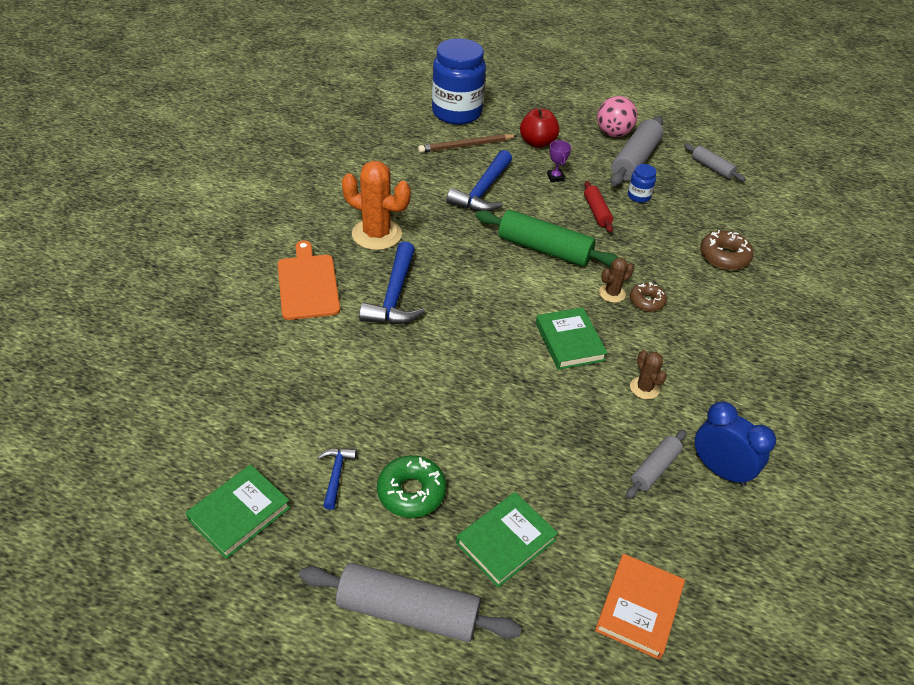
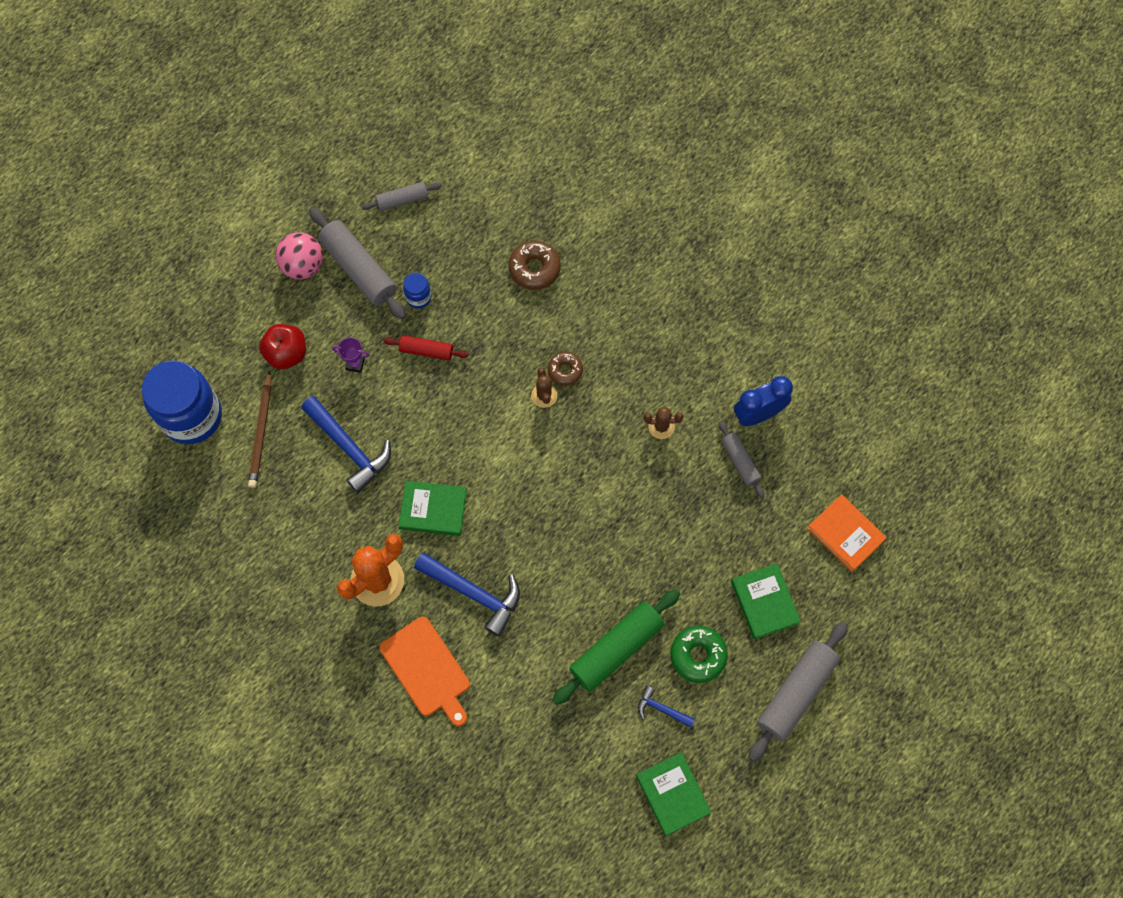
camera: 65 degrees left, 25 degrees up
(308, 284) = (427, 670): orange cutting board -> orange cutting board turned 135 degrees counterclockwise
(544, 249) = (461, 427): green rolling pin -> green rolling pin (616, 649)
(569, 341) = (588, 462): green book -> green book (433, 510)

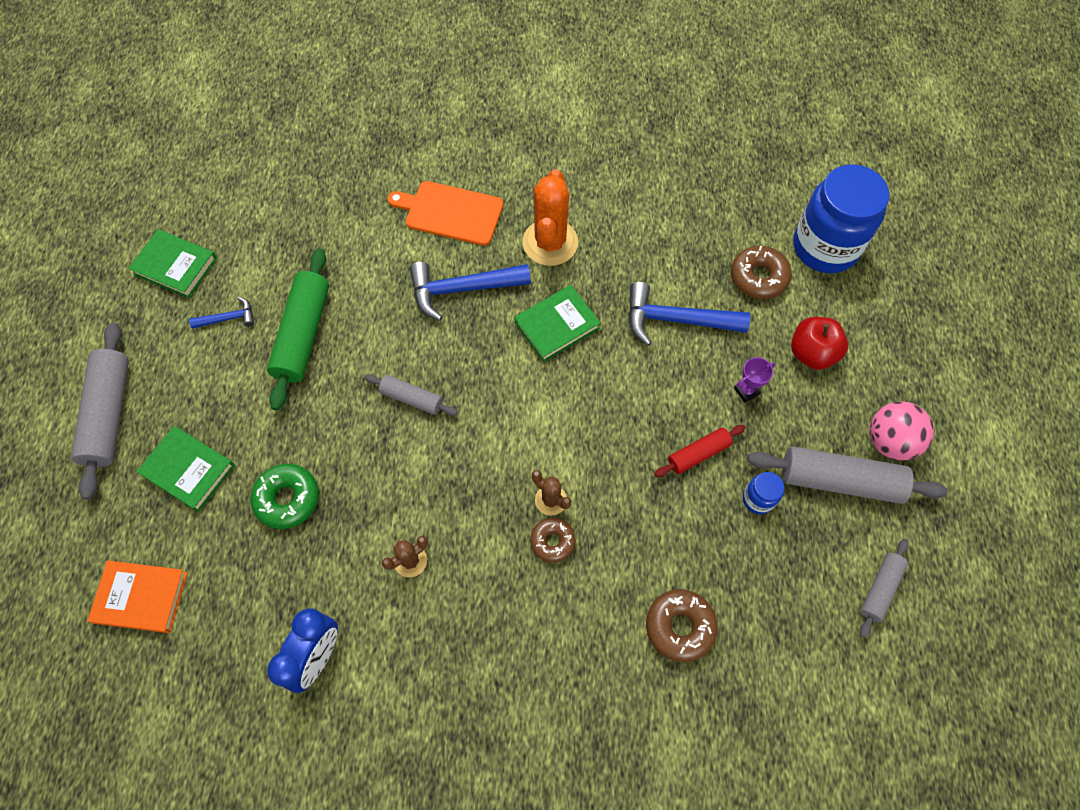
camera: 140 degrees right, 5 degrees down
(261, 432) = (758, 277): brown pencil -> brown donut
(698, 655) = (224, 380): green donut -> green donut (287, 499)
(740, 461) = (302, 588): grey rolling pin -> grey rolling pin (412, 398)

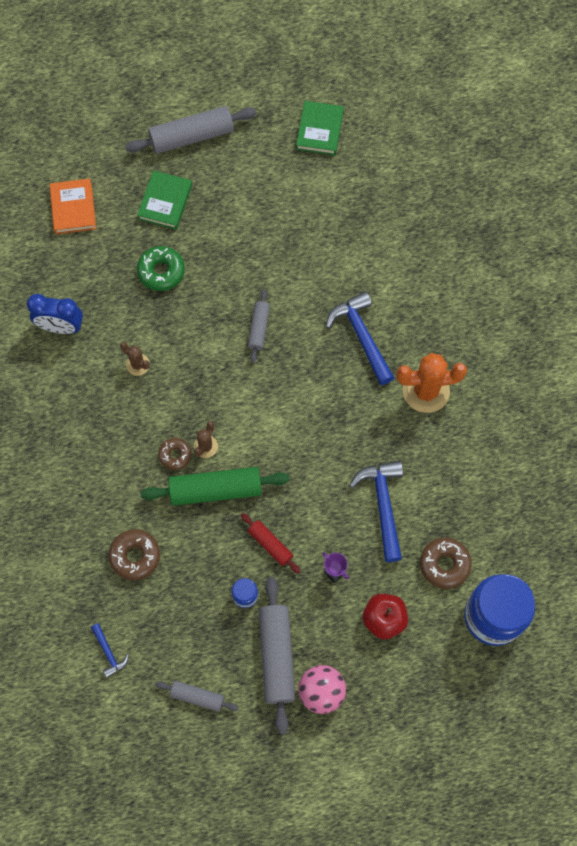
camera: 75 degrees right, 5 degrees up
(229, 318) = (287, 182): blue hammer -> blue hammer (109, 653)
(303, 334) = (289, 237): green rolling pin -> green rolling pin (216, 490)
(450, 212) = (430, 307): orange cutting board -> none
(557, 325) = (350, 415): green book -> none

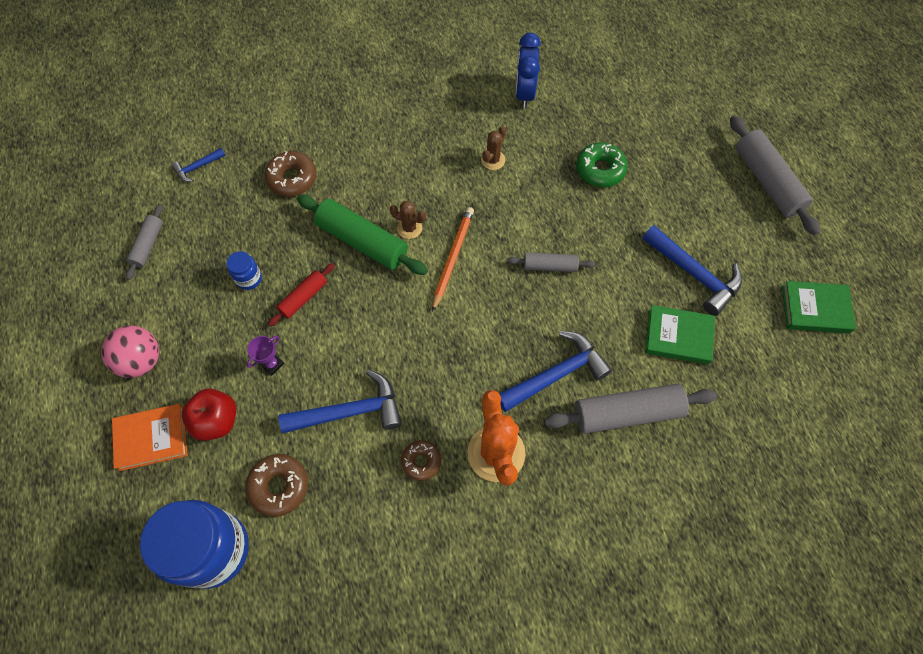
camera: 85 degrees right, 5 degrees down
(73, 208) = (654, 89): orange book -> orange book (152, 438)
(165, 202) = (681, 165): green book -> green book (678, 336)
(175, 455) = (398, 202): brown donut -> brown donut (421, 461)
(216, 490) = (362, 241): green rolling pin -> green rolling pin turned 45 degrees counterclockwise
(242, 410) = (452, 258): none -> orange pencil
(277, 656) = (183, 314): grey rolling pin -> grey rolling pin (627, 413)
(278, 213) = (694, 274): none -> blue hammer

